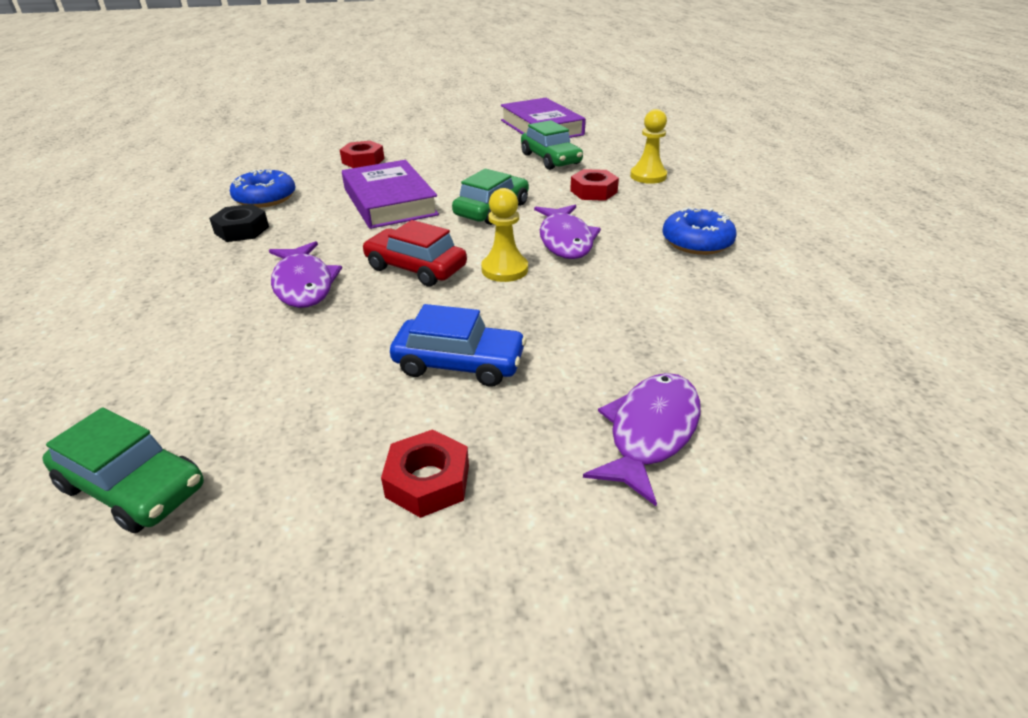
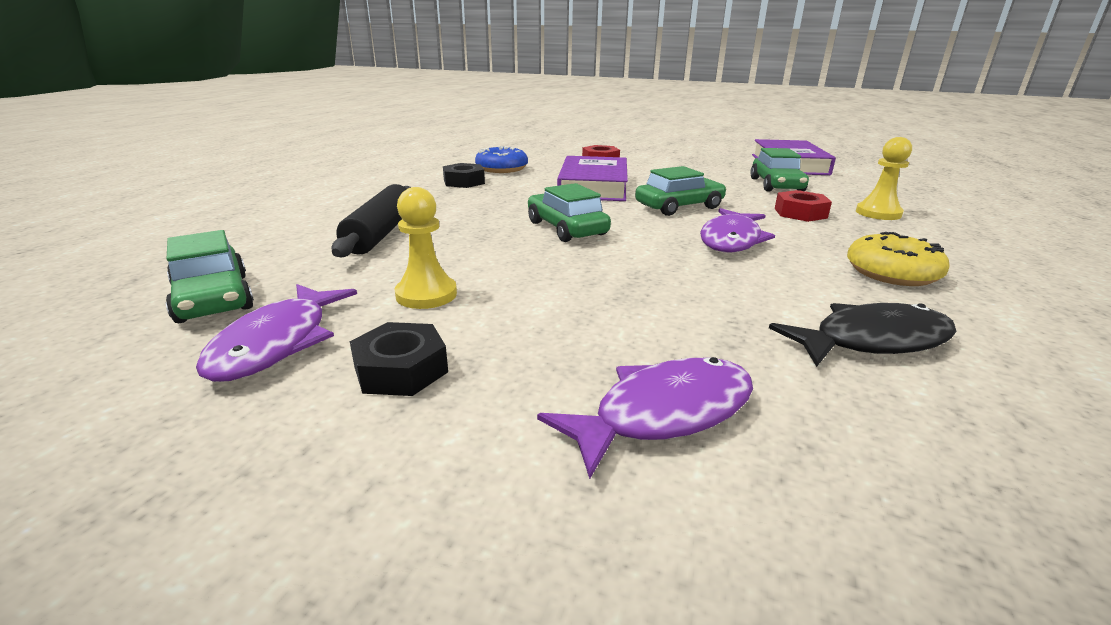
camera: 30 degrees right, 10 degrees down
(227, 334) = (380, 233): none -> black rolling pin
(304, 284) = (468, 219): purple fish -> purple fish (277, 343)
(415, 268) = (566, 228): red car -> green car
(428, 481) = (401, 370): red nut -> black nut
(459, 363) = (528, 298): blue car -> none
(504, 269) = (646, 246): yellow pawn -> yellow pawn (426, 295)
(697, 242) = (892, 273): blue donut -> yellow donut
(725, 314) = (872, 341): none -> black fish

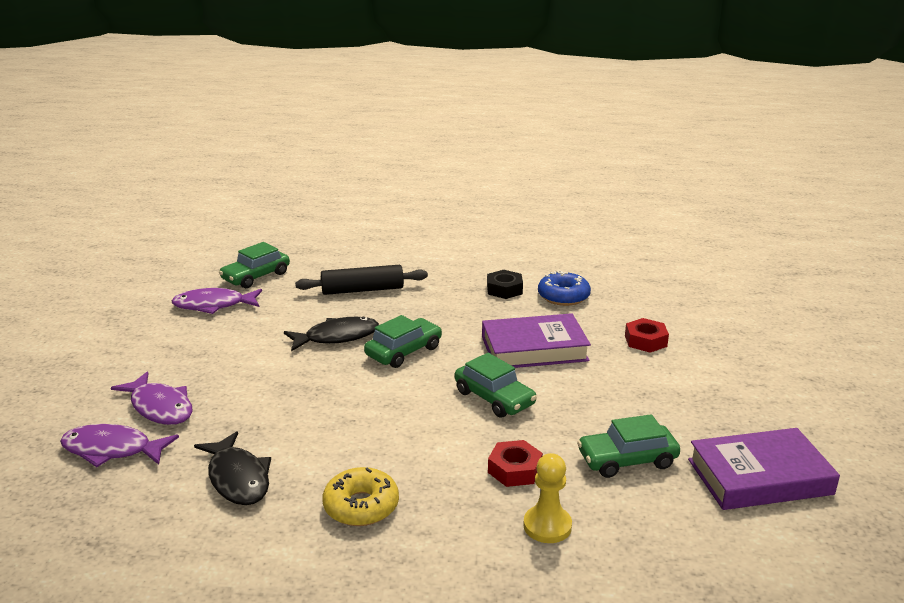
camera: 75 degrees right, 0 degrees up
(401, 370) = (193, 338): black nut -> none
(426, 295) = (272, 326): yellow pawn -> none
(502, 256) = (337, 337): none -> black fish
(731, 240) = (410, 427): purple fish -> purple fish (112, 450)

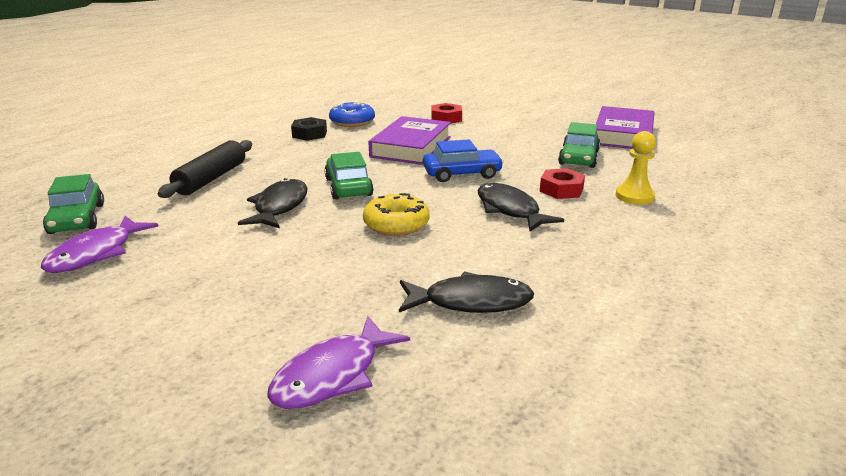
camera: 60 degrees left, 0 degrees up
(160, 407) = (278, 326): purple fish -> none
(361, 506) = (563, 253): yellow donut -> yellow donut (396, 224)
(431, 450) = (509, 210): none -> black fish
(494, 398) = (462, 174): green car -> blue car

